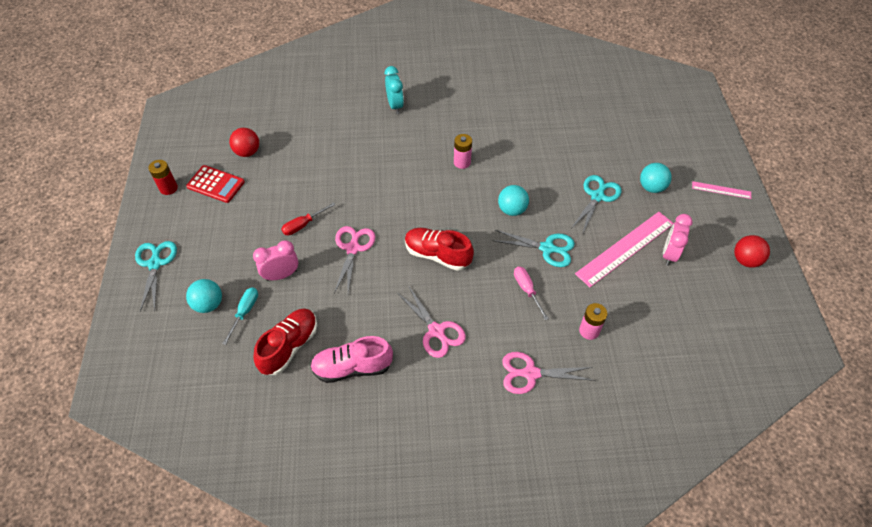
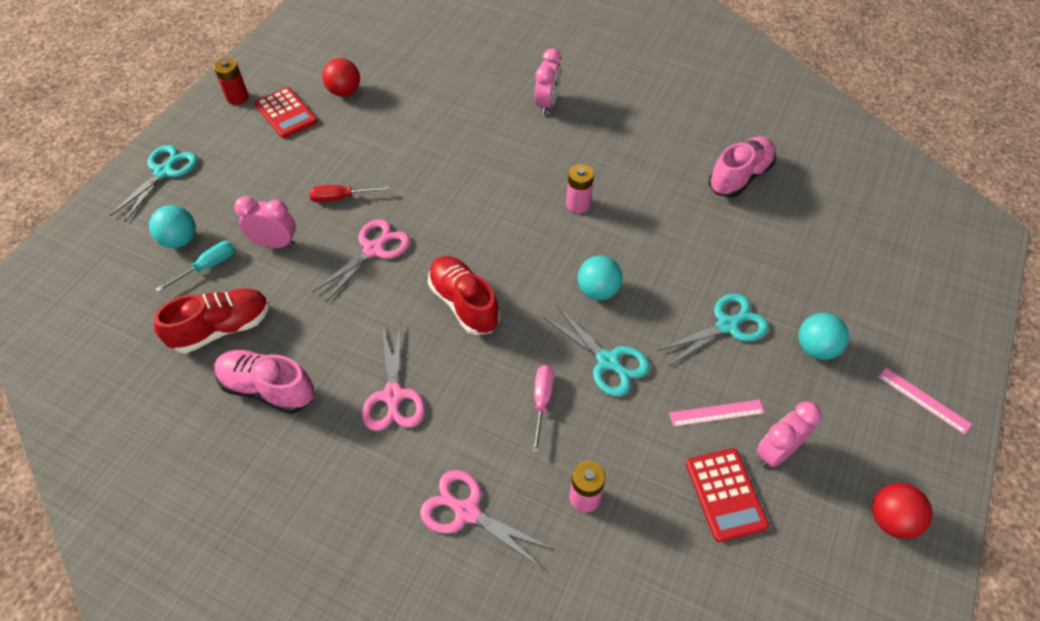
camera: 30 degrees right, 0 degrees up
(395, 105) = (547, 104): turquoise clock -> pink clock
(544, 105) = (739, 177): none -> pink shoe
(625, 248) = (716, 413): pink ruler -> pink ruler, size x0.50
(659, 290) = (725, 494): none -> red calculator

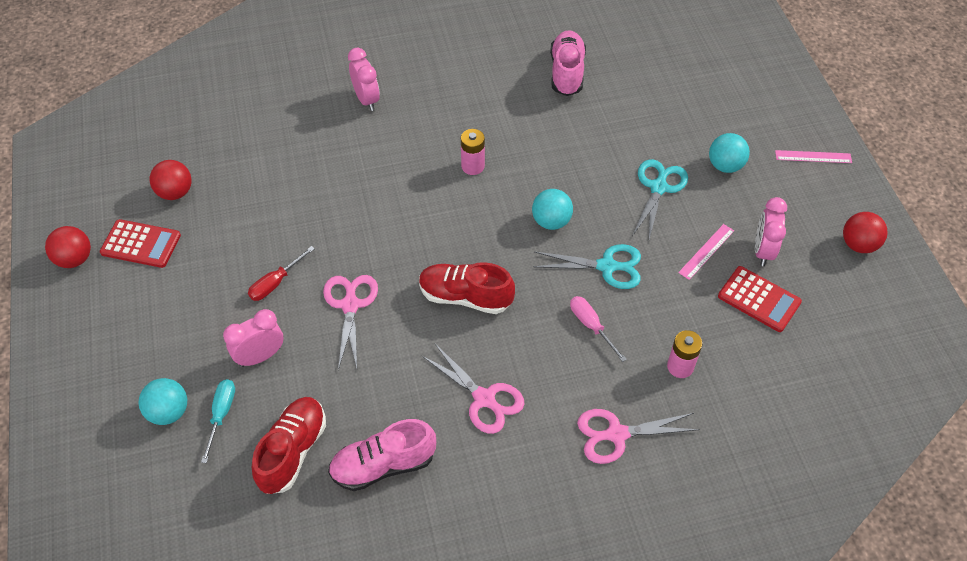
camera: 40 degrees left, 0 degrees up
(164, 171) = (80, 367): turquoise scissors -> none
(237, 98) = (75, 259): red battery -> red ball

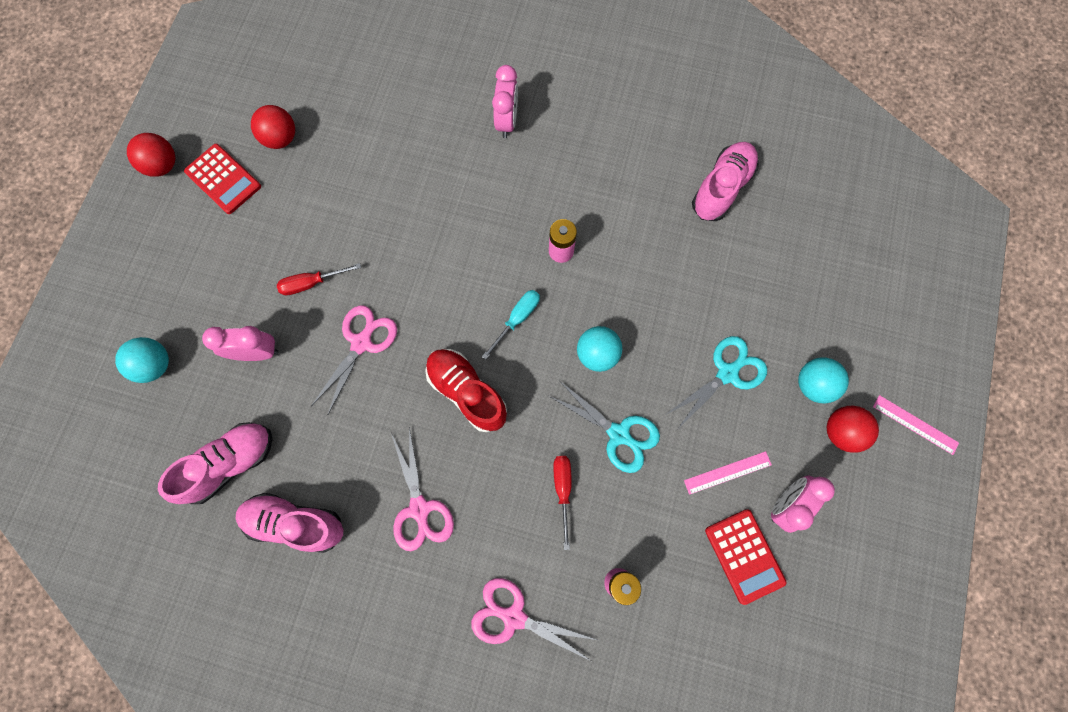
camera: 30 degrees right, 20 degrees up
(221, 415) = (194, 393): turquoise screwdriver -> turquoise screwdriver (517, 319)
(293, 451) = (231, 464): red shoe -> pink shoe
(591, 326) = (562, 490): pink screwdriver -> red screwdriver
(858, 244) = (891, 553): red ball -> red ball (841, 432)

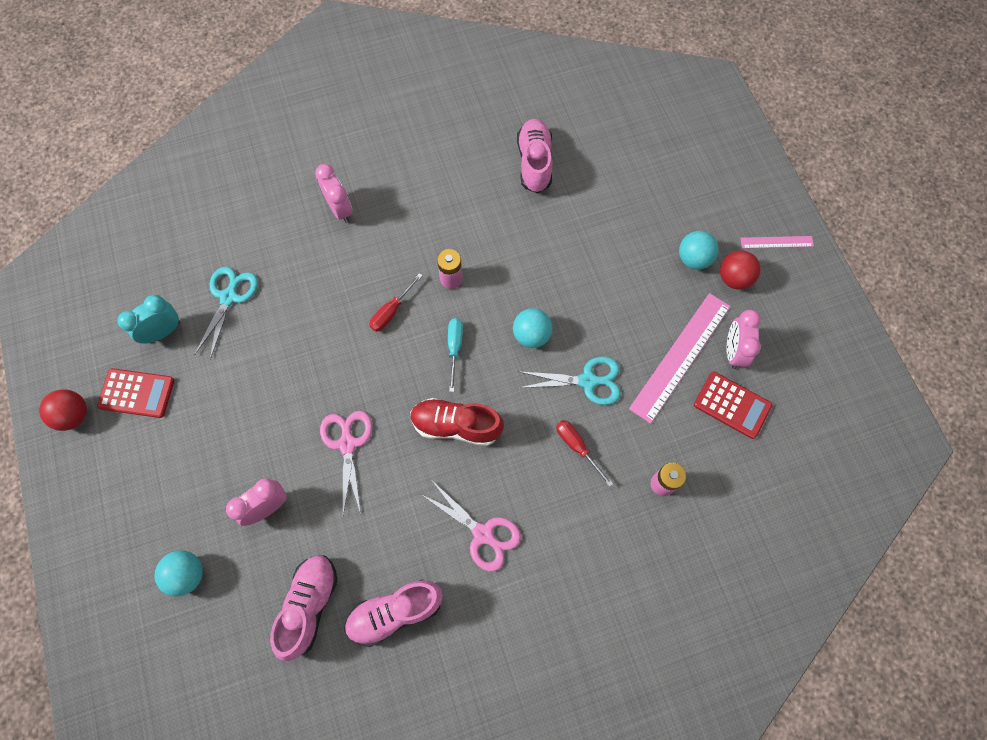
camera: 35 degrees left, 5 degrees down
(281, 139) = (163, 332): red ball -> turquoise clock
(312, 283) = (273, 425): red screwdriver -> red screwdriver (391, 311)
(513, 616) = (607, 560): pink scissors -> none
(727, 373) = (631, 288): turquoise scissors -> turquoise scissors (229, 297)
(727, 472) = (680, 356): pink ruler -> pink ruler, size x2.02

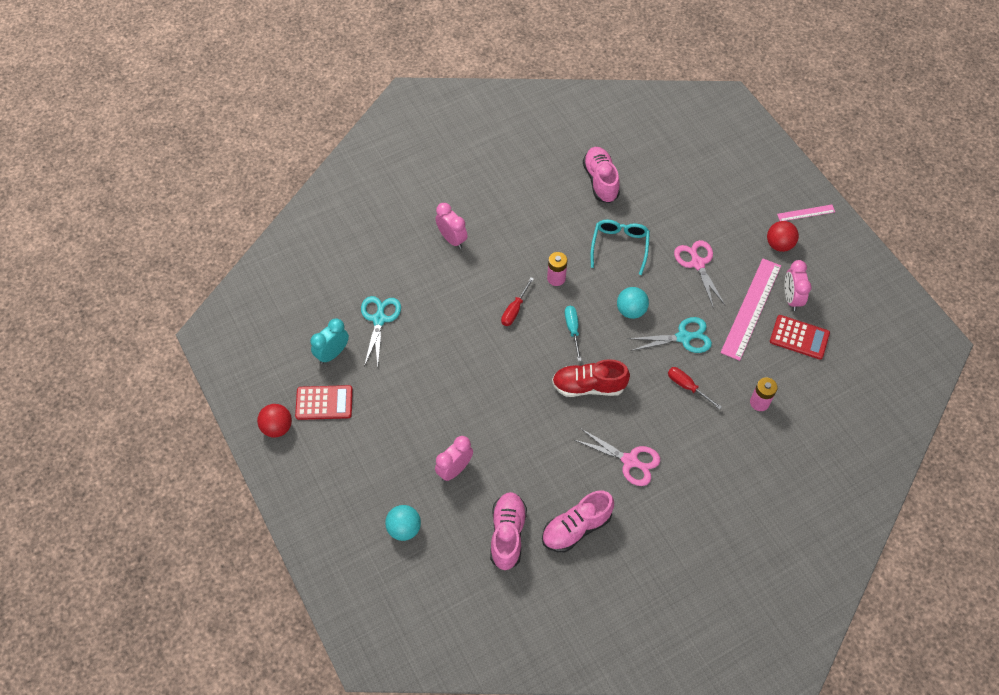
camera: 10 degrees left, 10 degrees down
(347, 443) = (506, 413): pink scissors -> pink scissors (697, 263)
(537, 250) = (619, 246): none -> turquoise glasses
(693, 259) = (744, 235): turquoise ball -> none

